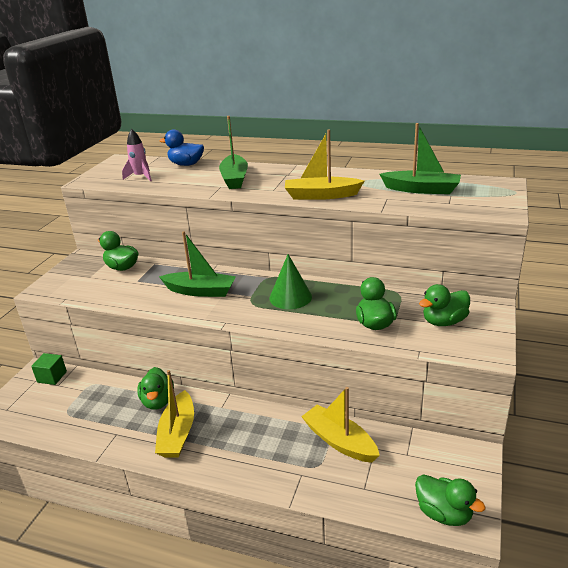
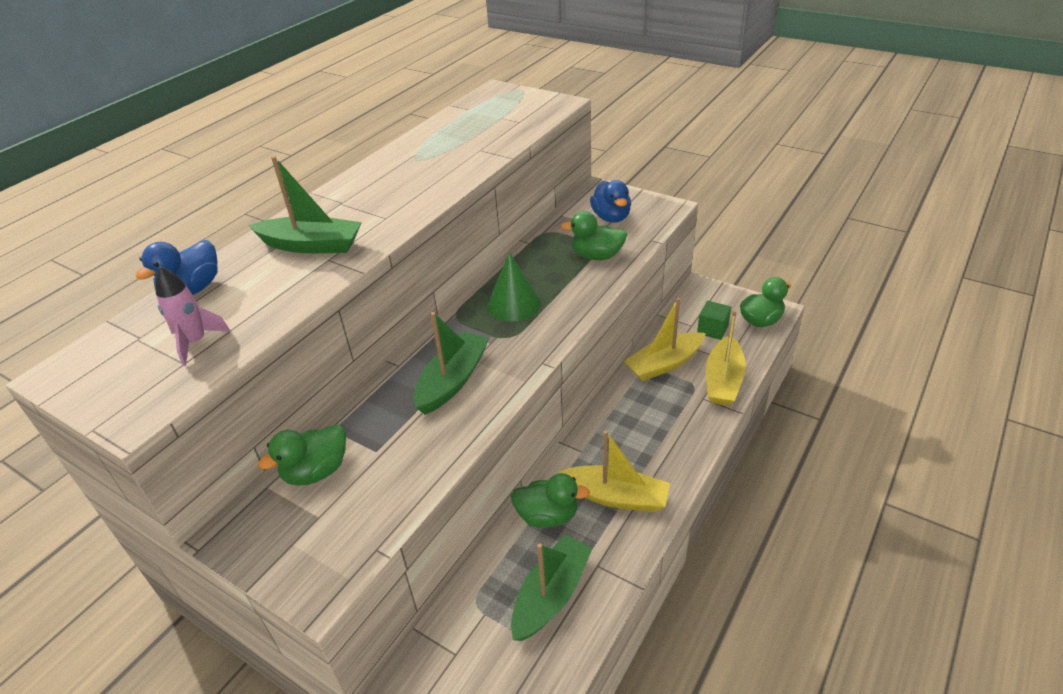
camera: 75 degrees left, 10 degrees up
(52, 377) = (429, 666): green cube -> green cube (712, 329)
(321, 195) = (437, 186): yellow boat -> yellow boat (723, 380)
(421, 189) = (474, 128): green boat -> green boat (551, 595)
(444, 322) = (611, 217): green duck -> blue duck

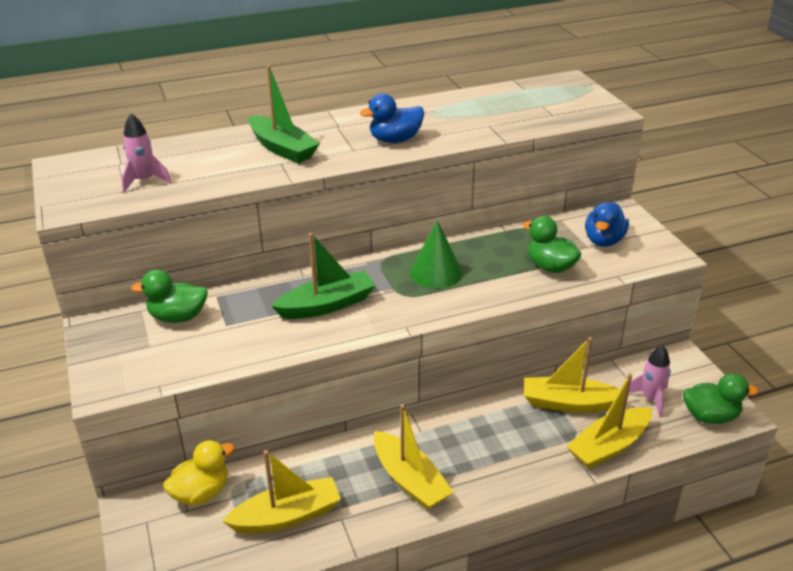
camera: 35 degrees right, 5 degrees down
(192, 289) = (180, 146): blue duck -> blue duck (395, 140)
(452, 629) = (201, 493): none -> yellow duck
(547, 516) = (343, 461): green duck -> none
(551, 595) = (287, 516): green boat -> yellow boat
(712, 329) = (650, 399): green cube -> pink rocket

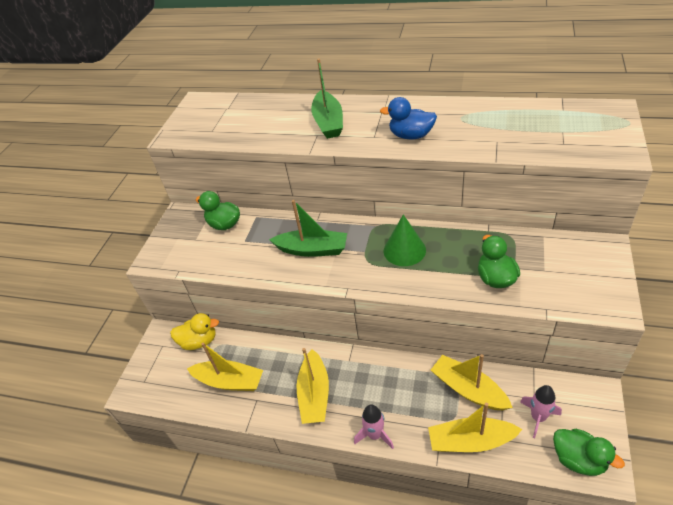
camera: 40 degrees right, 10 degrees up
(144, 181) = (227, 126): pink rocket -> pink rocket (375, 435)
(603, 241) = (563, 270): blue duck -> none

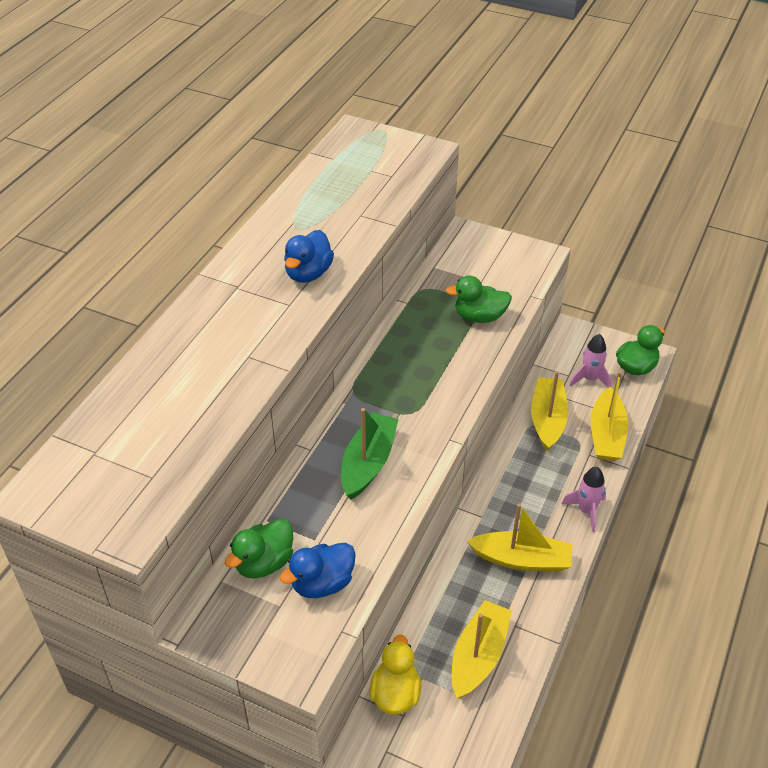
camera: 85 degrees left, 0 degrees up
(211, 253) = (322, 583): none -> blue duck
(328, 122) = (225, 340): green boat -> none
(404, 250) = (408, 376): green cone -> none
(468, 389) = (547, 420): yellow boat -> yellow boat turned 135 degrees clockwise

